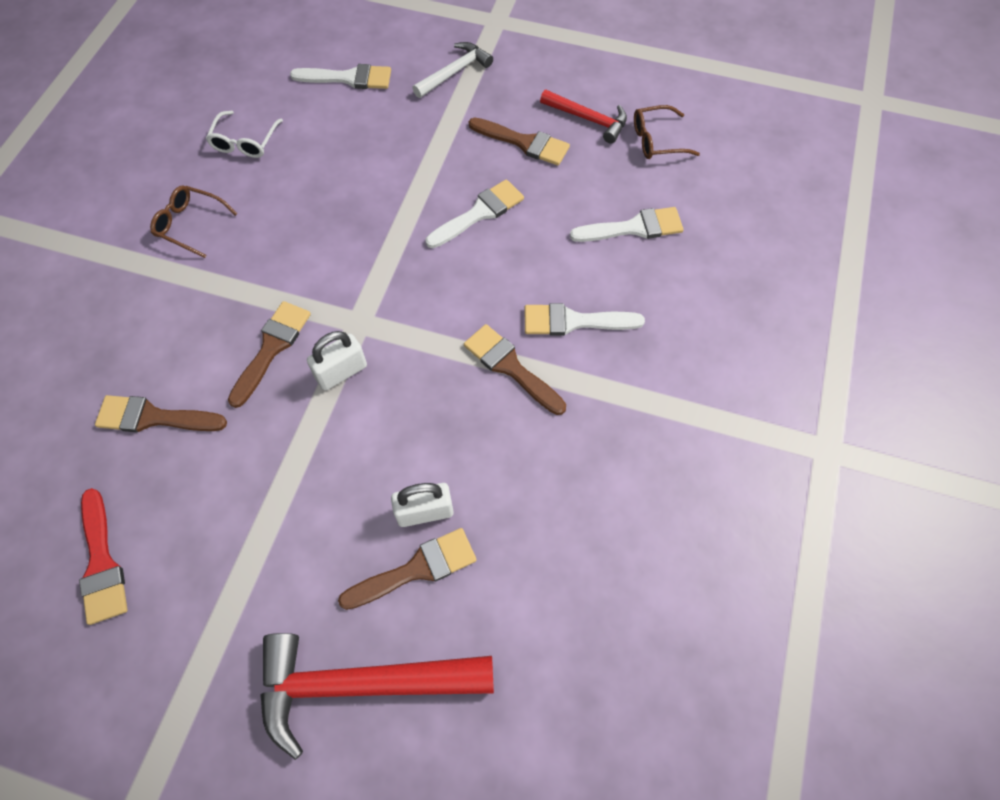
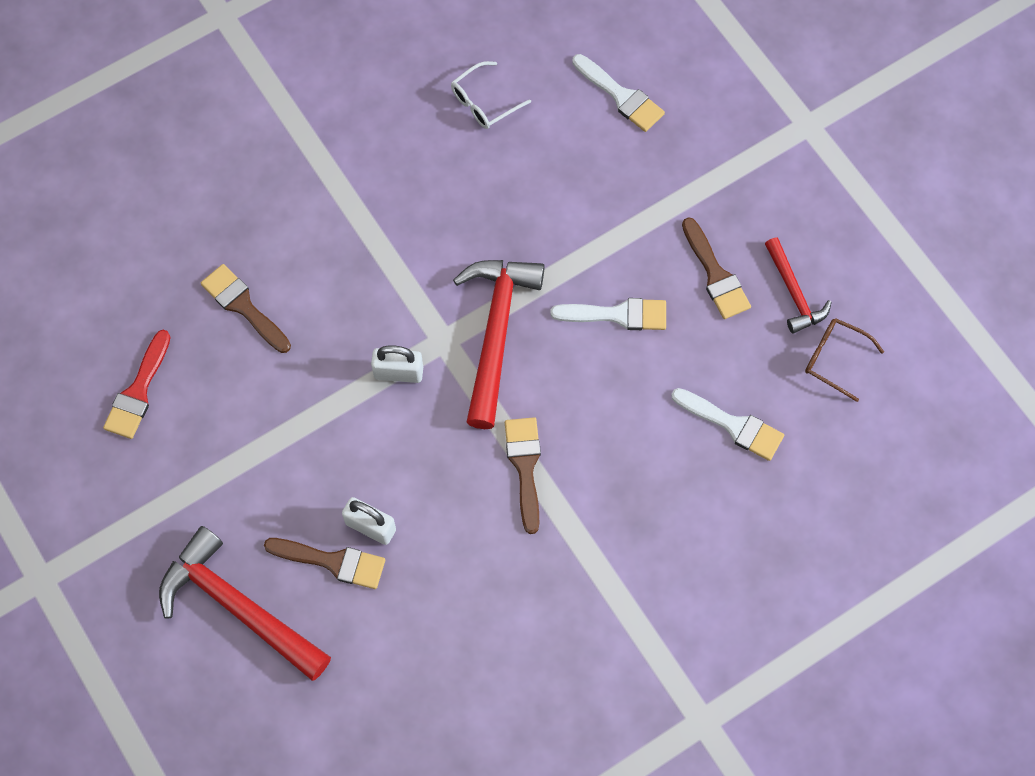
camera: 40 degrees right, 5 degrees up
(190, 225) = (384, 154): brown glasses -> none
(272, 348) = (364, 313): brown brush -> none
(396, 287) = (496, 332): none -> red hammer
(455, 72) = (719, 156): white hammer -> none
(574, 321) = (607, 468): white brush -> none

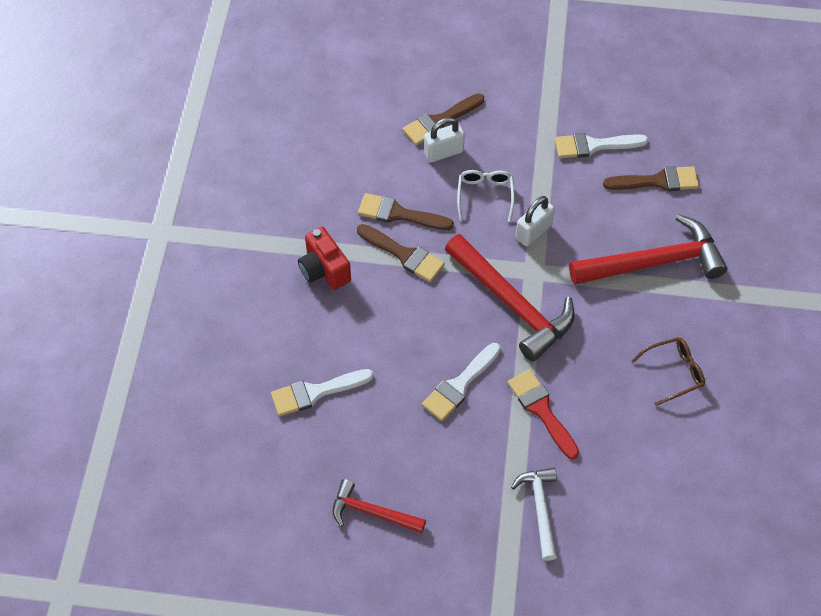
camera: 130 degrees right, 10 degrees down
(138, 391) = (642, 96): red brush -> red brush (541, 410)
(237, 607) = (457, 63): red hammer -> red hammer (654, 262)
(484, 102) = (708, 427): white glasses -> white glasses (485, 196)
(605, 525) = (324, 270): none -> red camera
(621, 96) = (638, 526): white brush -> white brush (594, 146)
(672, 174) = (540, 508): none -> white hammer
(715, 275) = (433, 471): brown brush -> brown brush (399, 214)
(835, 359) = (299, 496): brown glasses -> brown glasses (673, 372)

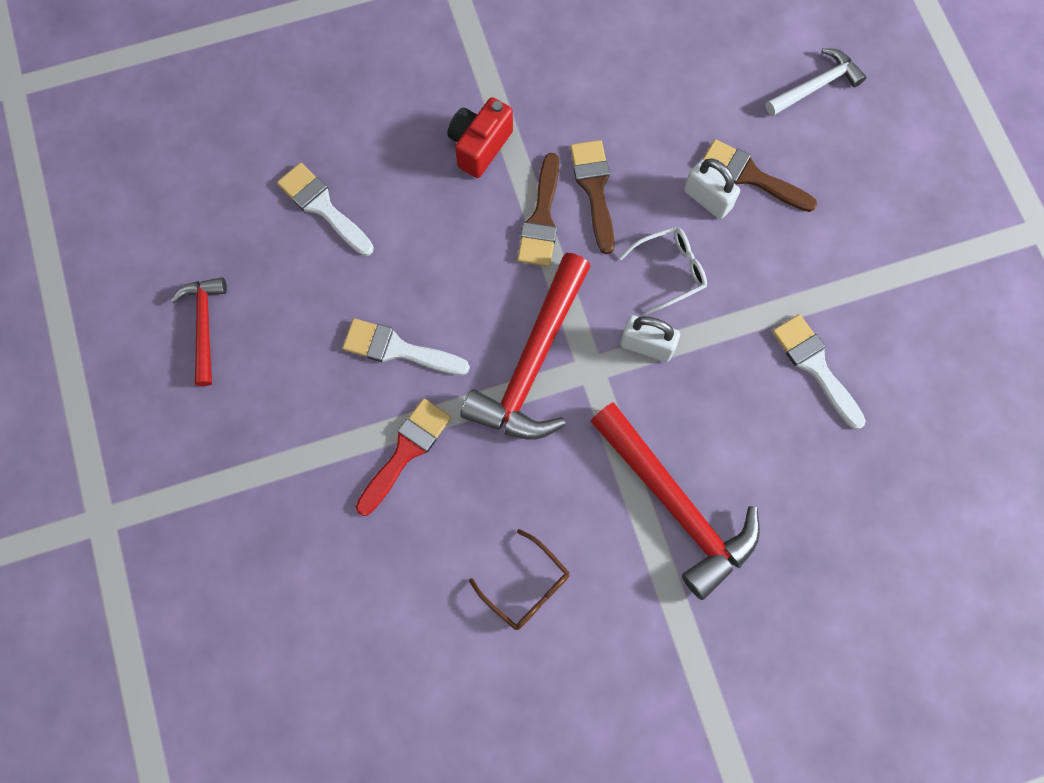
camera: 65 degrees right, 15 degrees up
(540, 508) = (279, 499): white hammer -> white hammer (816, 86)
(657, 181) = (803, 464): brown brush -> none

